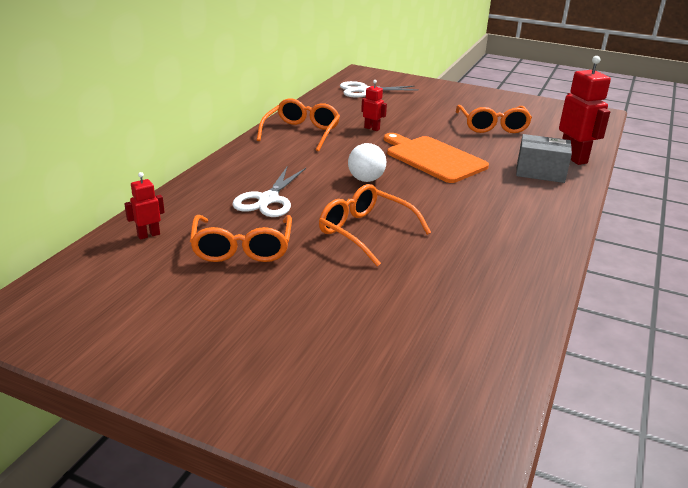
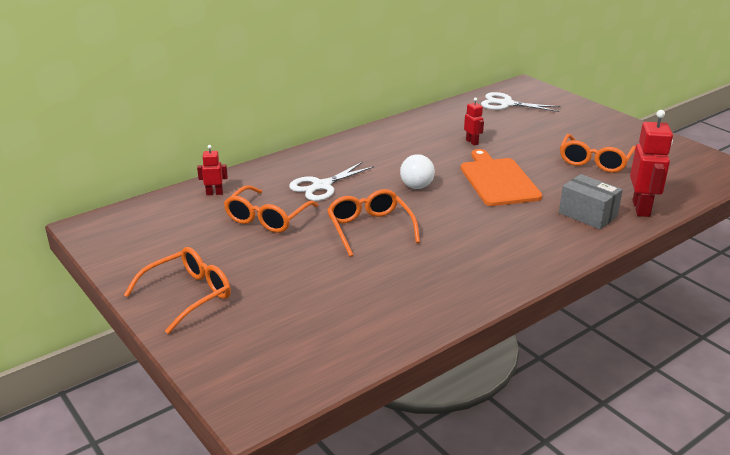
camera: 30 degrees right, 0 degrees up
(301, 133) = (405, 135): orange glasses -> orange glasses (188, 295)

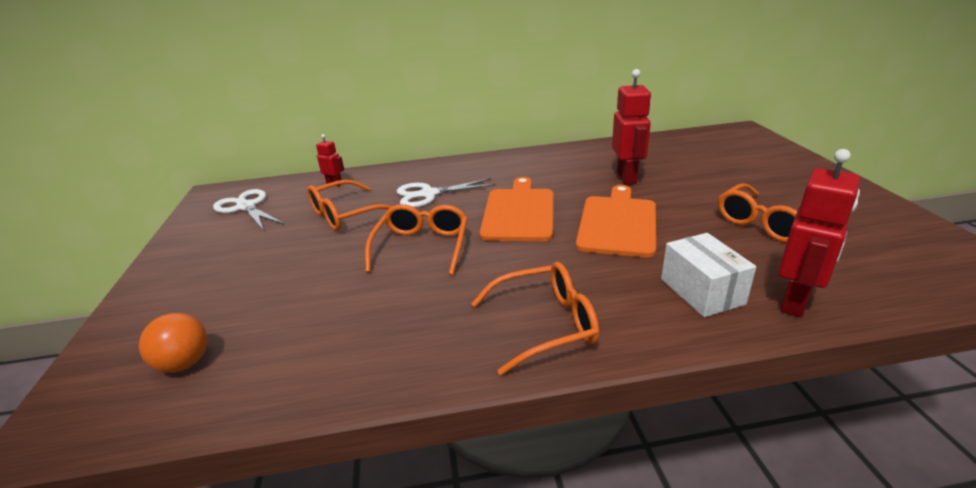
camera: 30 degrees right, 0 degrees up
(188, 295) = (188, 273): orange glasses -> orange glasses (545, 324)
(291, 347) = (185, 363): none -> orange ball
(416, 186) = (518, 212): white ball -> orange cutting board
(472, 142) = (627, 177): red robot -> red robot, size x1.92
(506, 104) = (703, 146): white scissors -> white scissors (246, 207)
(588, 214) = (701, 291): grey box -> white box

